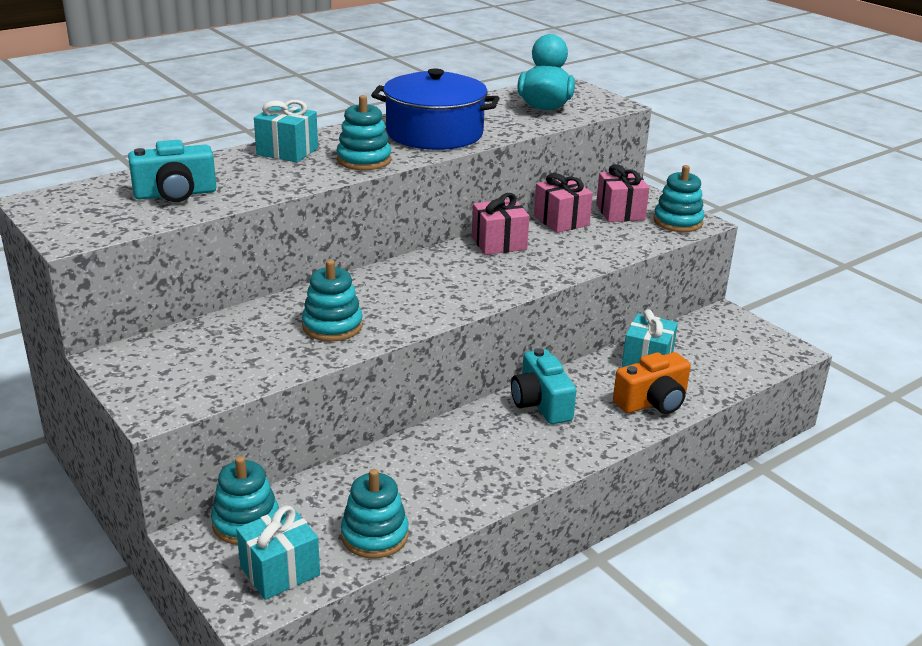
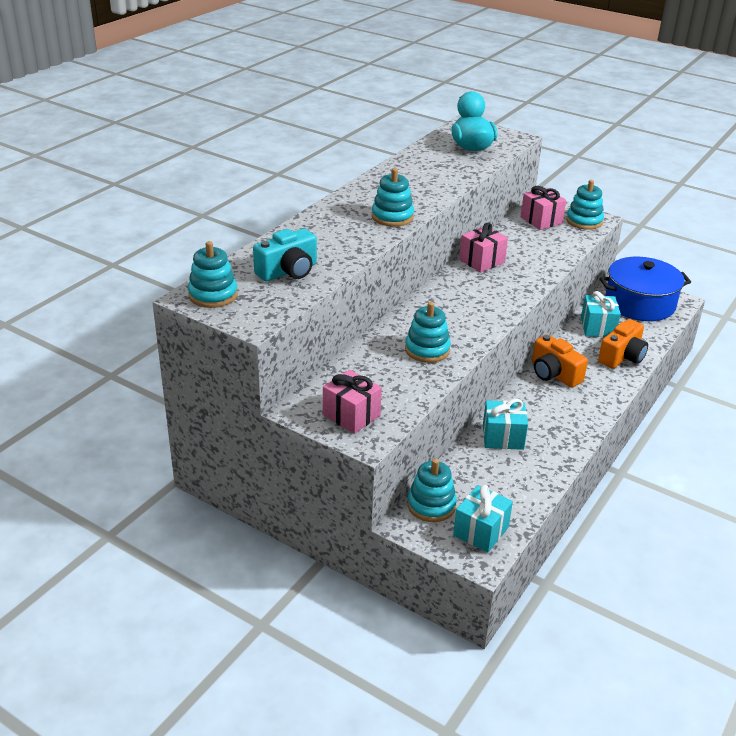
camera: 20 degrees left, 5 degrees up
(287, 151) = (330, 219): turquoise gift -> turquoise gift (503, 437)
(374, 535) = (521, 492): turquoise stacking toy -> turquoise stacking toy (213, 295)
(434, 133) = (418, 184): blue pot -> blue pot (639, 303)
(541, 403) = (554, 374): turquoise camera -> orange camera
(561, 221) = (508, 235): pink gift -> pink gift (351, 415)

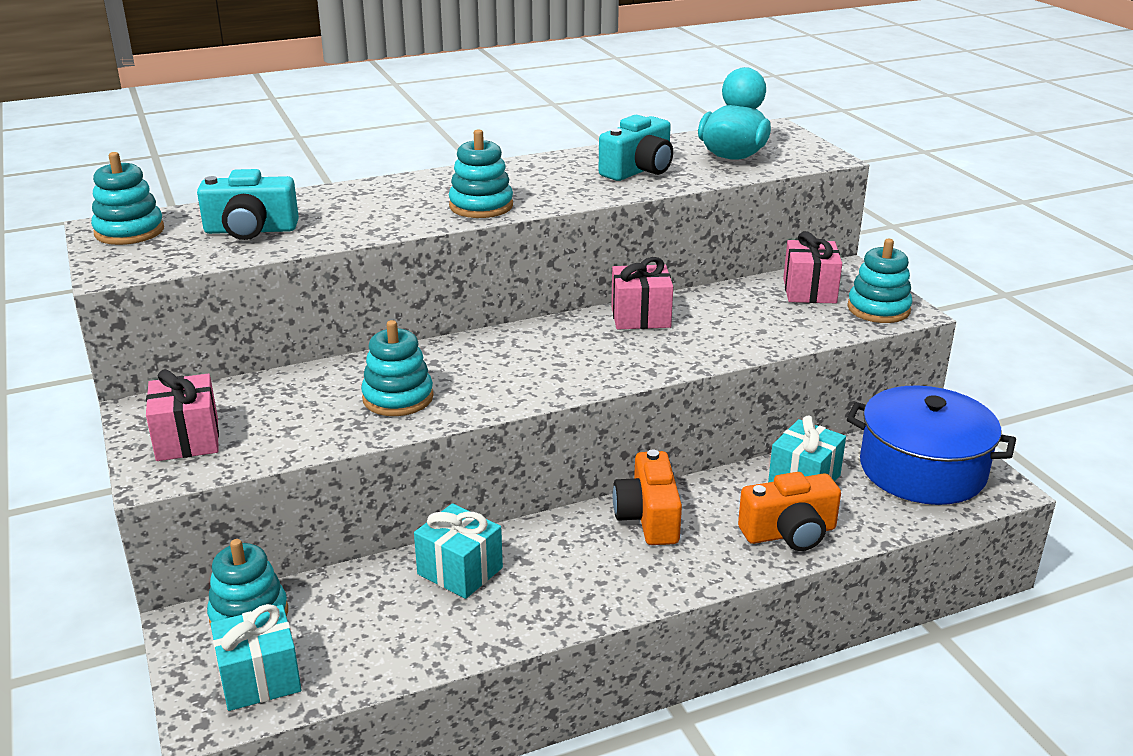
camera: 35 degrees right, 5 degrees down
(438, 170) = (639, 170): none -> turquoise camera

